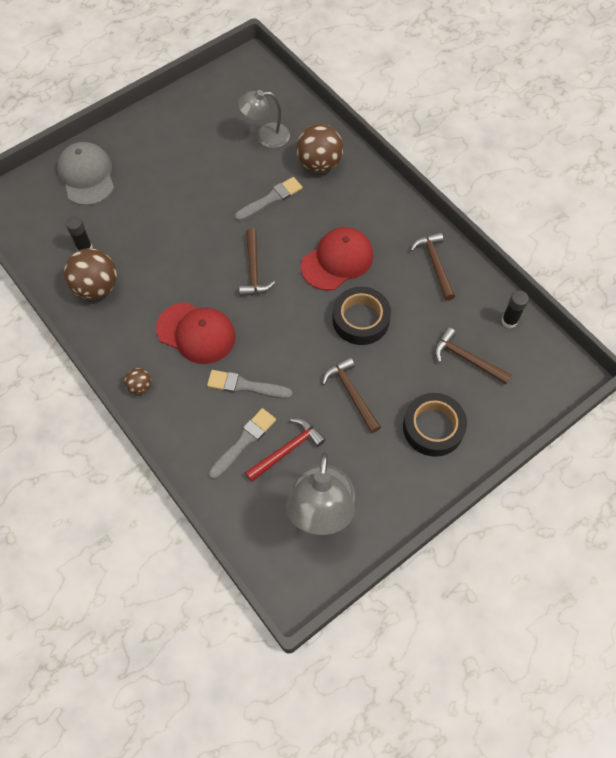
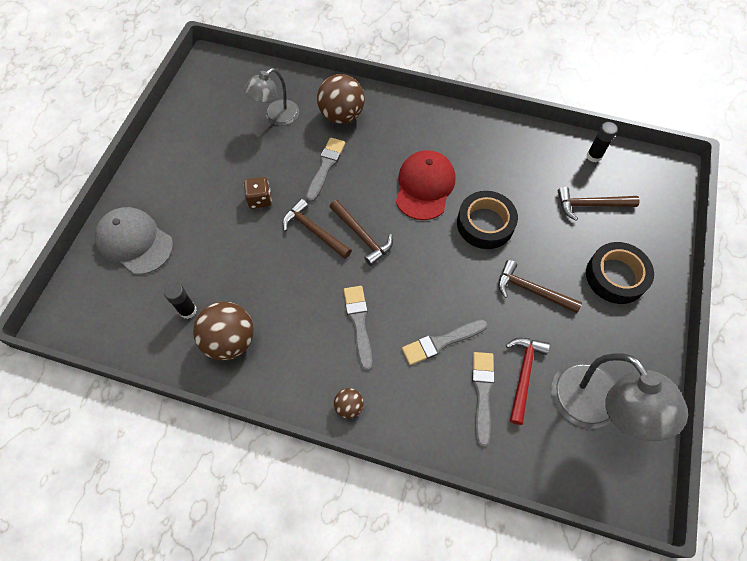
camera: 35 degrees left, 0 degrees up
(196, 333) = (359, 323): red cap -> grey brush
(200, 196) = (259, 199): none -> brown dice
(435, 264) = (502, 145): brown hammer -> brown hammer (314, 231)

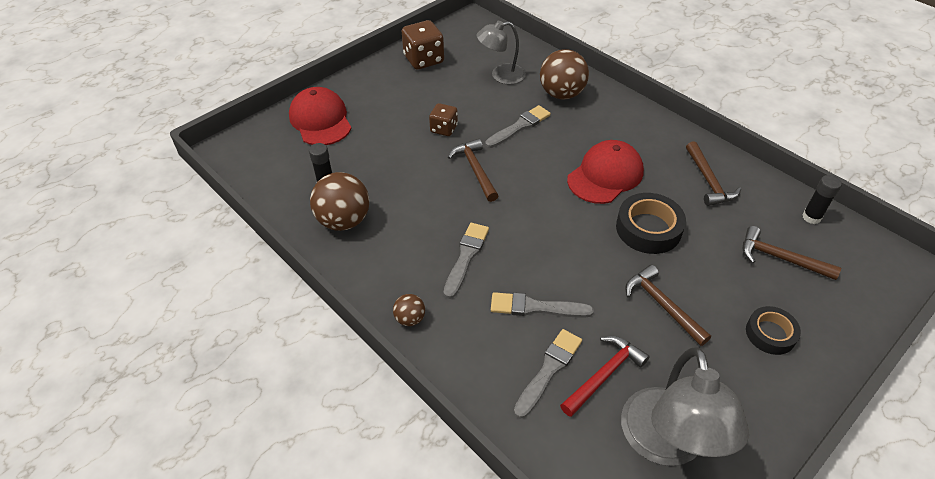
camera: 30 degrees right, 15 degrees down
(134, 242) = (320, 120): grey cap -> red cap
(192, 128) = (424, 60): none -> brown dice
(362, 236) = (517, 191): brown hammer -> brown hammer (708, 181)
(616, 276) = (770, 334): black tape -> black tape, size x0.65

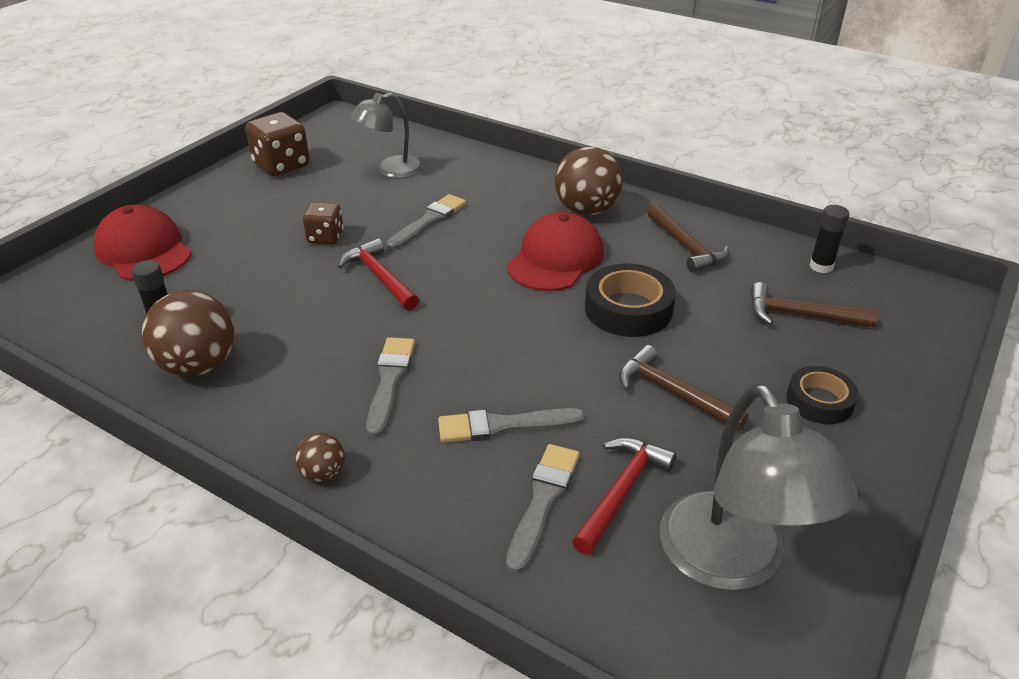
camera: 15 degrees left, 10 degrees down
(475, 170) = (380, 277): brown hammer -> red hammer
(561, 94) = (475, 180): brown ball -> brown ball (586, 210)

